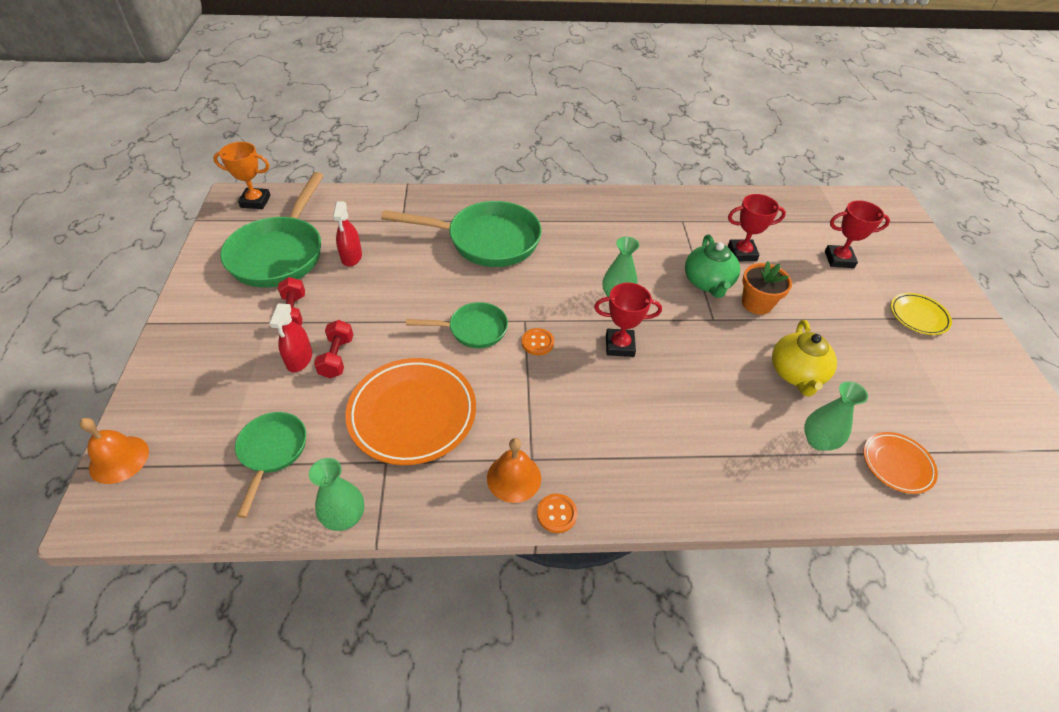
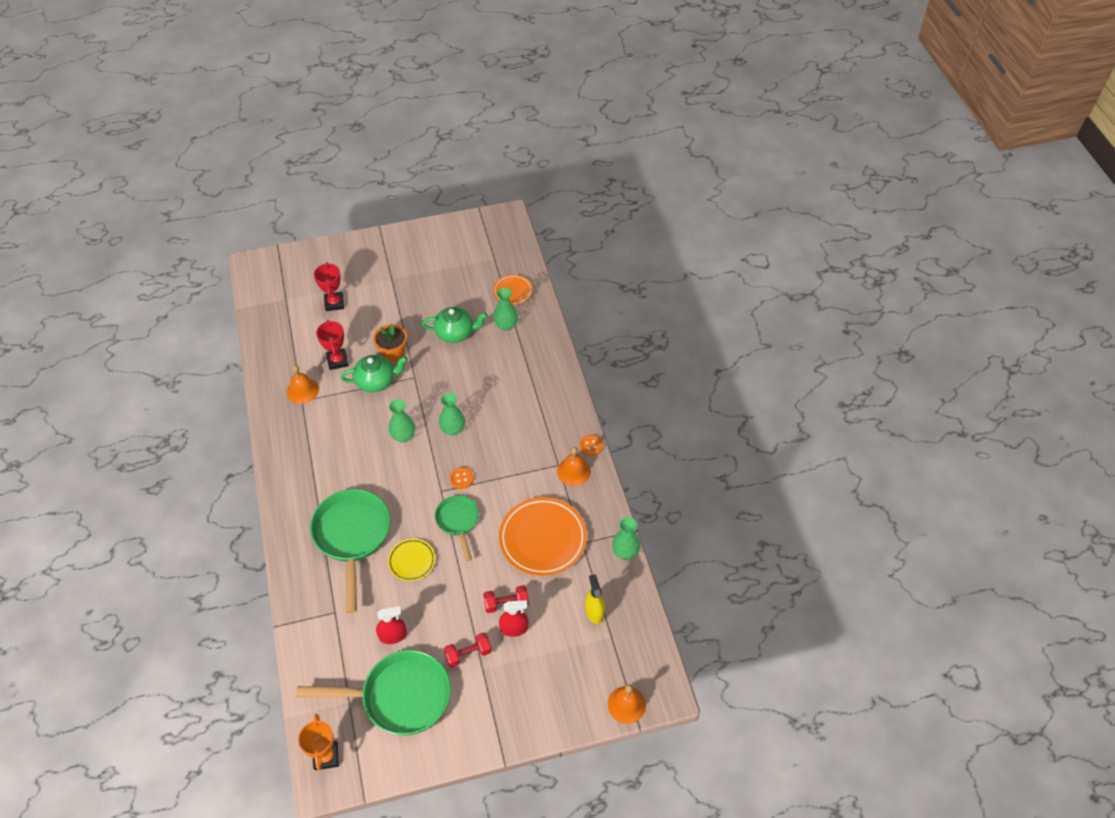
camera: 100 degrees left, 5 degrees up
(272, 452) = (594, 611): green pan -> yellow spray bottle
(619, 345) = (453, 429): red trophy -> green vase
(697, 222) = (302, 390): none -> orange bell
(796, 374) = (455, 333): yellow teapot -> green teapot
(918, 316) = (387, 266): yellow plate -> yellow plate (412, 561)

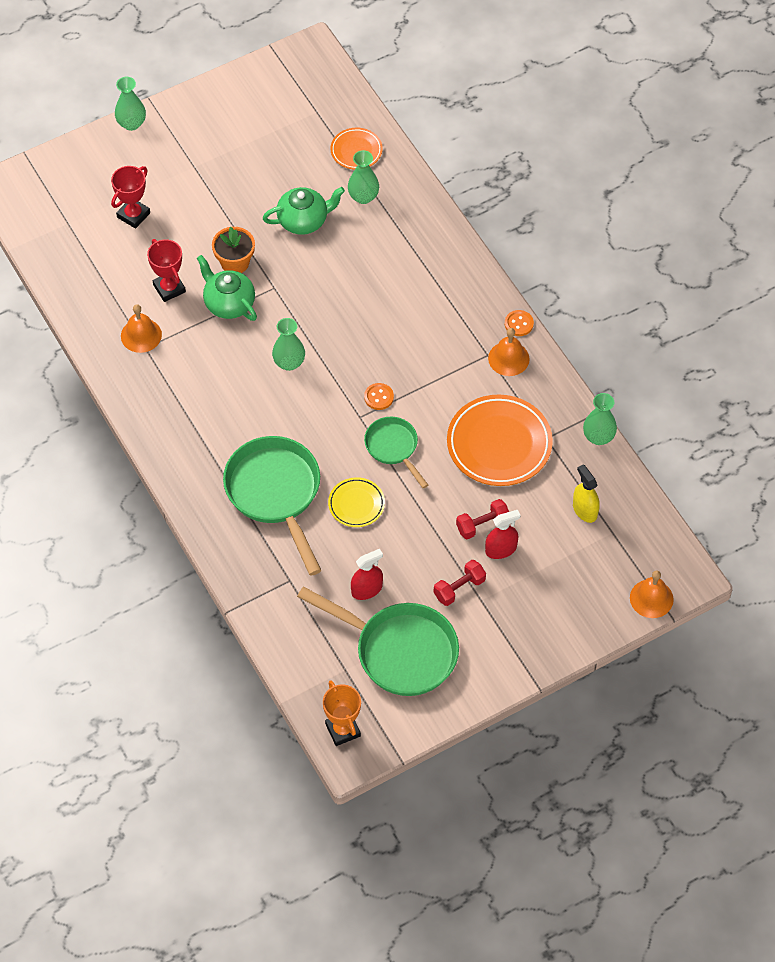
camera: 15 degrees left, 5 degrees up
(334, 303) = (133, 215): red trophy -> red trophy turned 60 degrees clockwise
(376, 381) = (228, 303): green teapot -> green teapot turned 105 degrees counterclockwise
(399, 697) = (399, 651): green pan -> green pan turned 45 degrees clockwise
(453, 429) = (346, 341): green vase -> green vase (131, 123)

